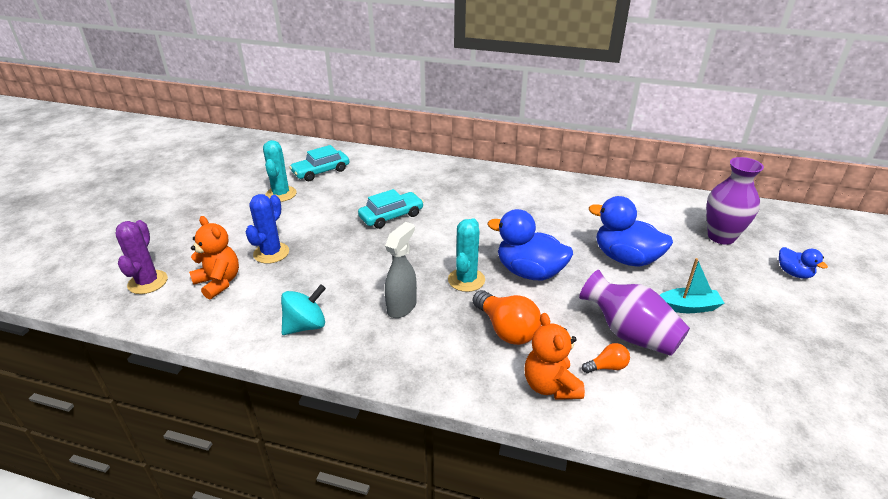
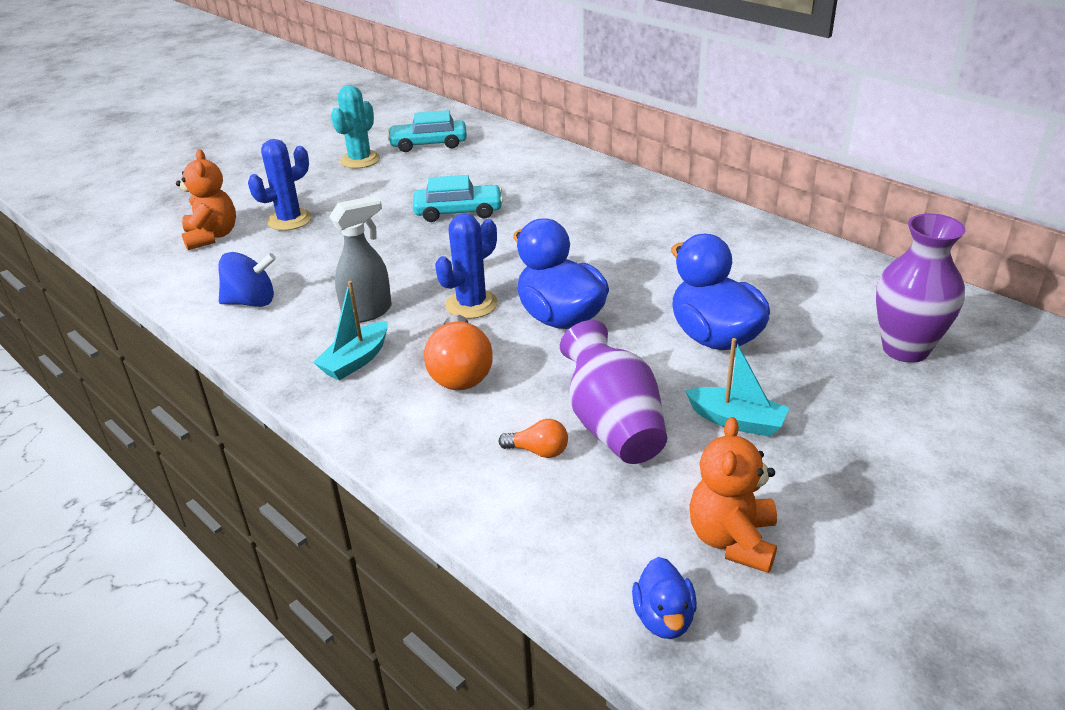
camera: 30 degrees right, 0 degrees up
(148, 282) = (150, 219): purple cactus -> none
(305, 326) = (251, 302): turquoise spinning top -> blue spinning top
(429, 345) = (356, 360): none -> turquoise boat
(466, 280) = (471, 304): turquoise cactus -> blue cactus
(550, 386) = (445, 446): orange teddy bear -> orange teddy bear (732, 540)
(793, 273) = (973, 430): blue duck -> blue duck (663, 618)

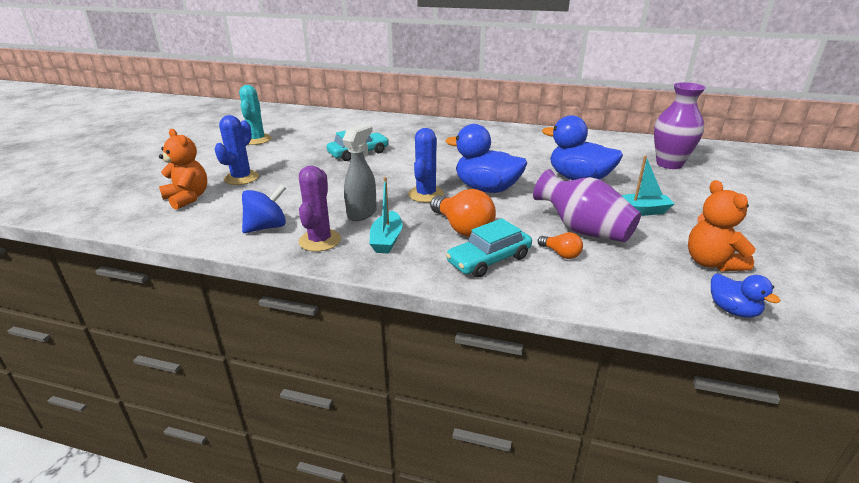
camera: 30 degrees left, 5 degrees down
(286, 338) = (320, 240): none -> purple cactus
(428, 144) = (296, 125): turquoise car -> turquoise car (489, 260)
(538, 451) = (561, 254): orange light bulb -> orange light bulb turned 60 degrees clockwise

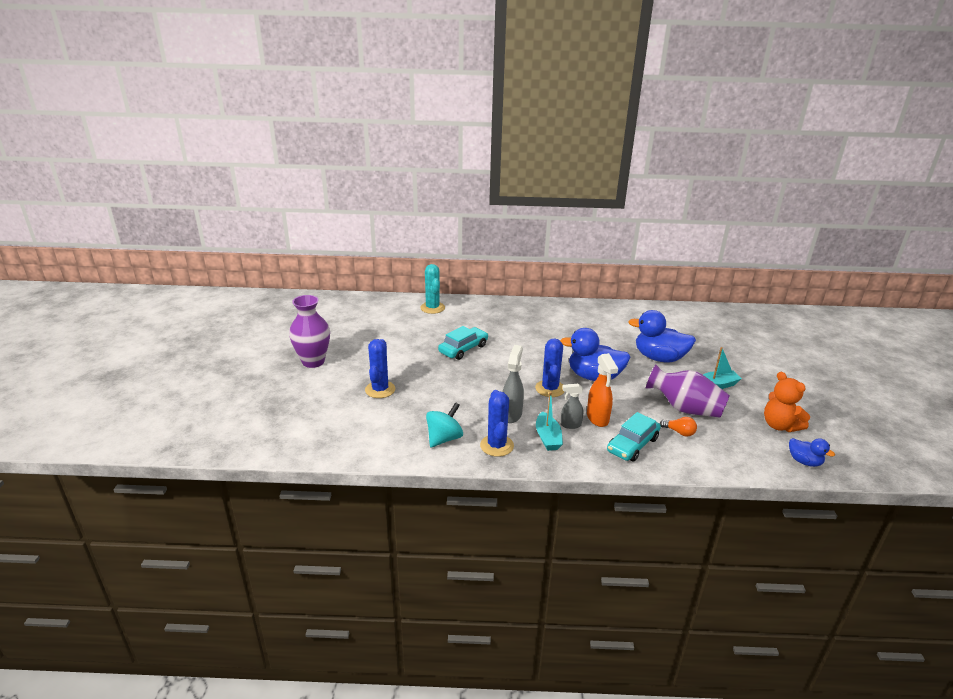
camera: 15 degrees left, 0 degrees up
(188, 198) = (350, 418): orange teddy bear -> none
(257, 140) = (357, 342): turquoise cactus -> turquoise cactus (432, 308)
(267, 227) = (444, 438): blue spinning top -> turquoise spinning top
(320, 240) = (496, 445): purple cactus -> blue cactus
(424, 230) = (570, 425): none -> grey spray bottle
(462, 228) = (597, 418): orange light bulb -> orange spray bottle
(669, 164) = (719, 334): purple vase -> purple vase (313, 361)

